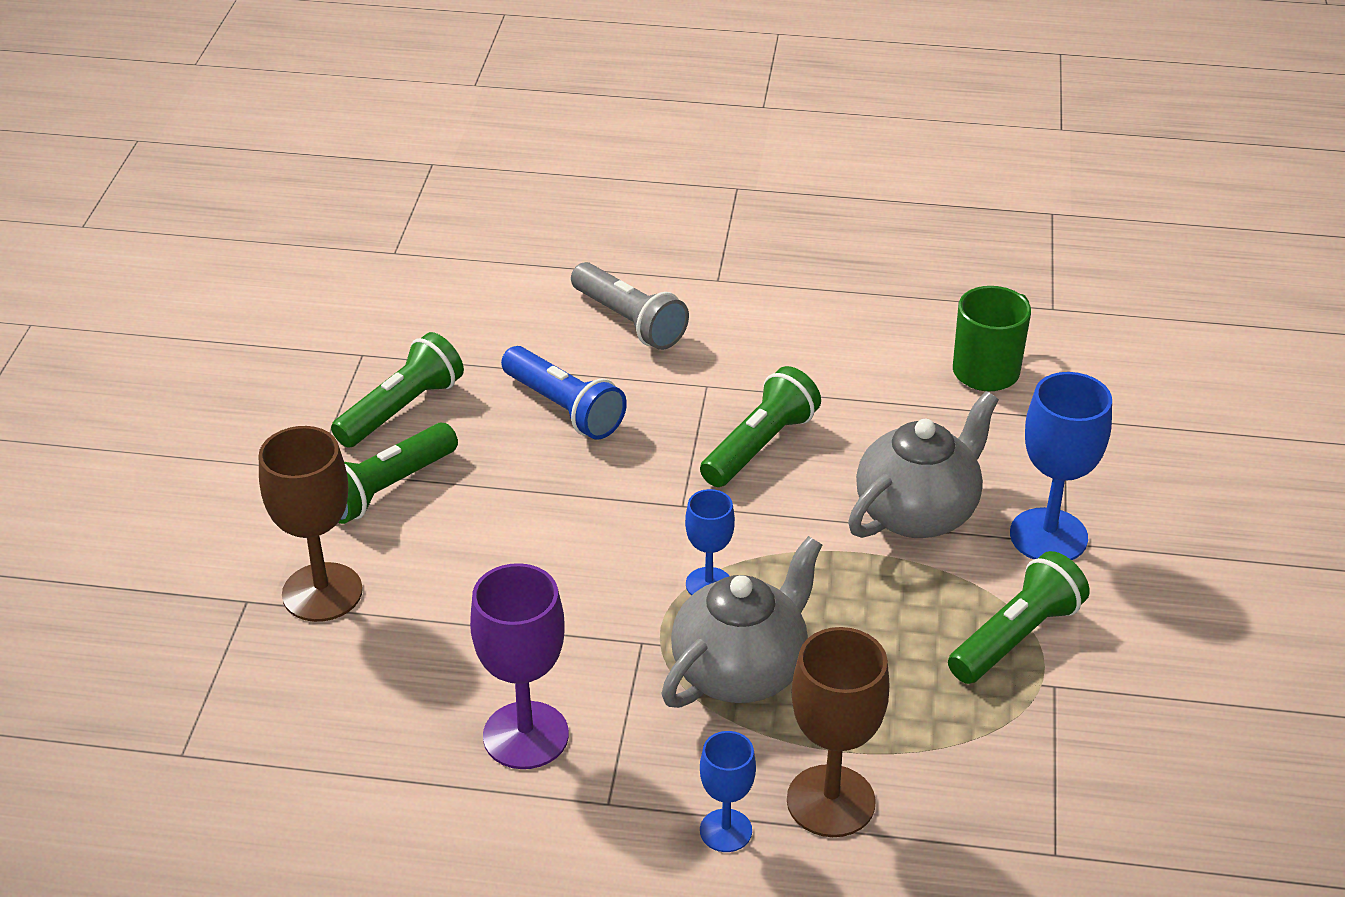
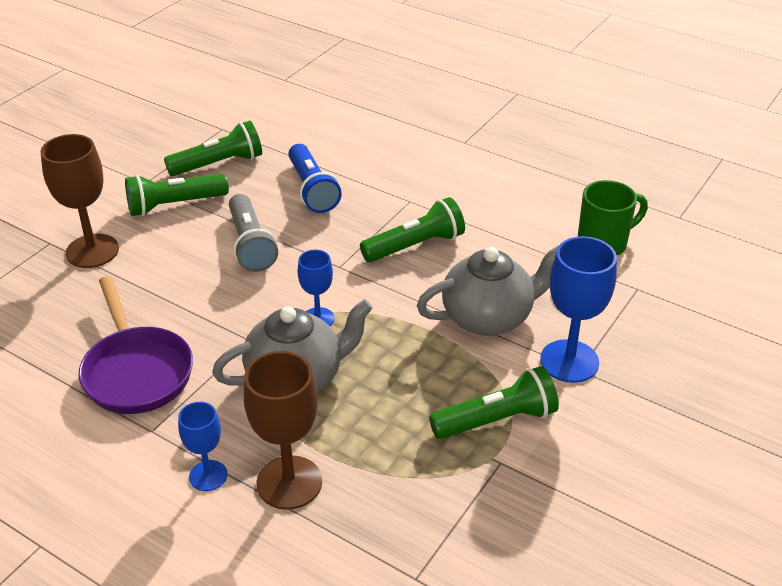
camera: 25 degrees right, 0 degrees up
(526, 735) = (136, 372): purple goblet -> purple pan
(629, 321) = (390, 151): grey flashlight -> grey flashlight (250, 244)

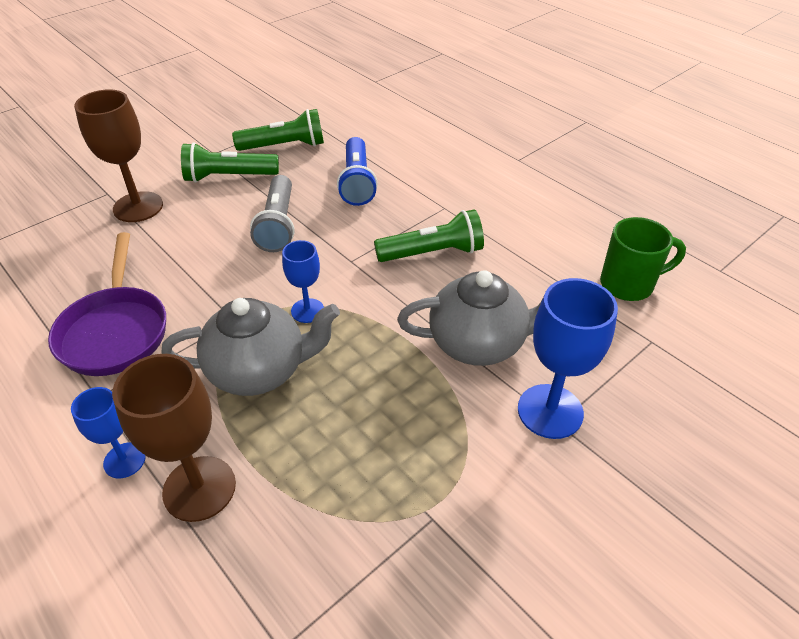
camera: 15 degrees right, 5 degrees up
(496, 420) = (446, 465): green flashlight -> none

